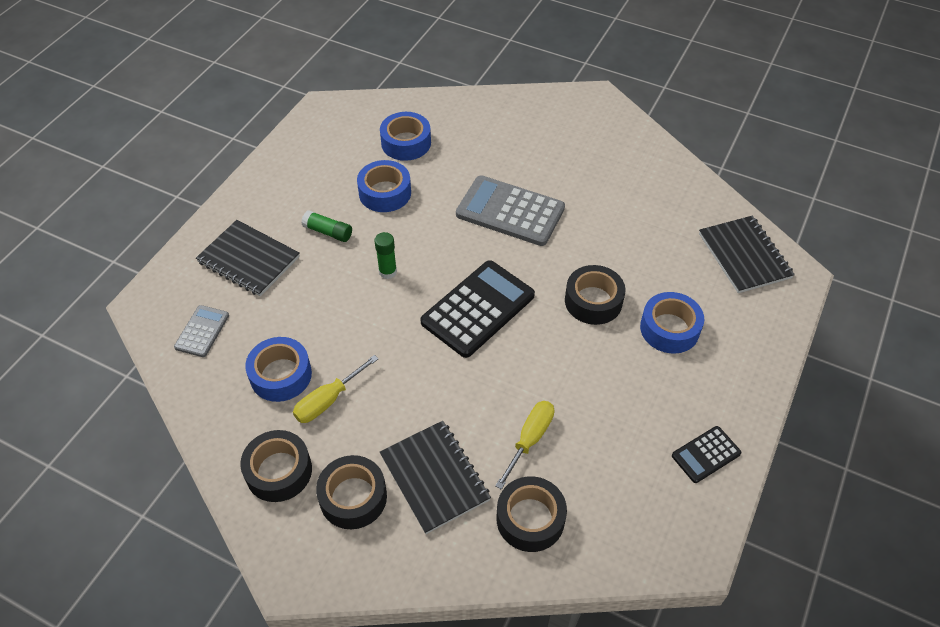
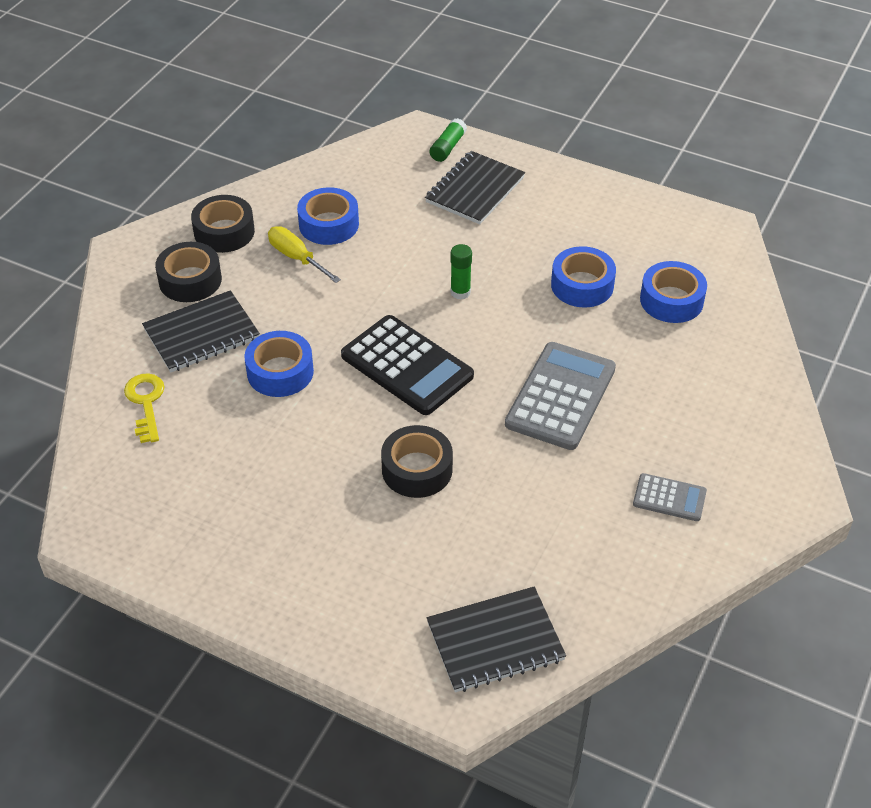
camera: 90 degrees right, 5 degrees down
(202, 331) = (383, 169): grey calculator -> grey calculator (669, 498)
(328, 232) = (517, 243): green glue stick -> green glue stick (448, 147)
(529, 440) = (233, 405): yellow screwdriver -> none
(530, 519) = (146, 403): black tape -> yellow key
(669, 329) = (372, 541): blue tape -> blue tape (280, 372)
(706, 454) = (195, 556): black calculator -> none

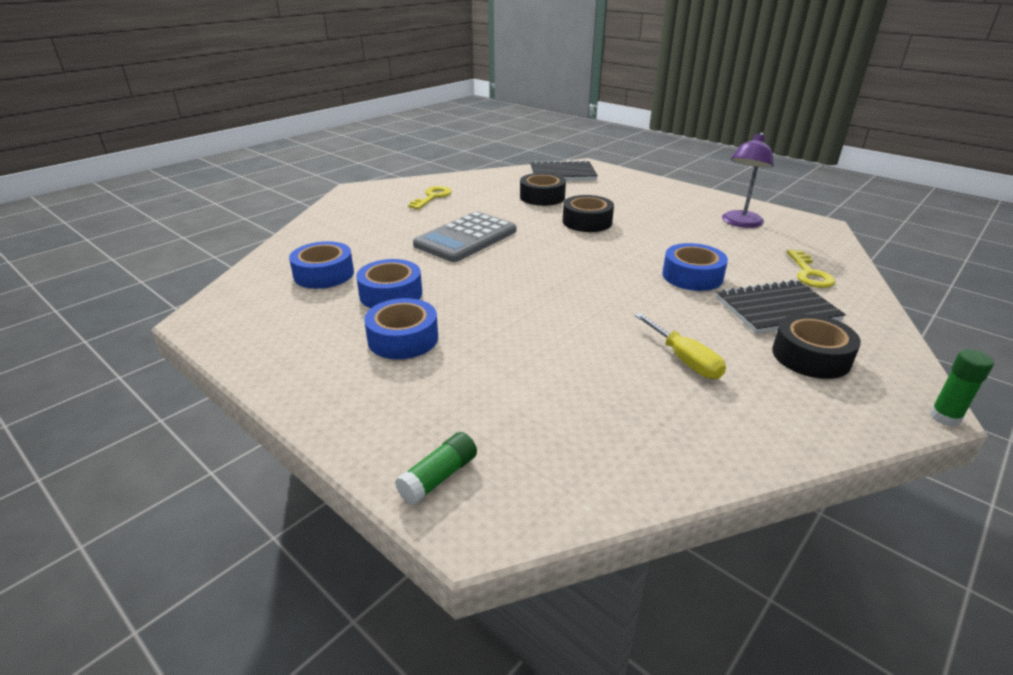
camera: 165 degrees left, 15 degrees down
(200, 510) = (740, 223): none -> purple lamp
(224, 232) = (787, 404): black tape -> black tape (542, 197)
(329, 224) = (644, 390): blue tape -> blue tape (403, 339)
(407, 366) = (579, 266): black calculator -> none
(460, 292) = (510, 305): green glue stick -> green glue stick (945, 417)
(475, 190) = (437, 402): black notebook -> none
(669, 498) = (432, 197): grey calculator -> yellow key

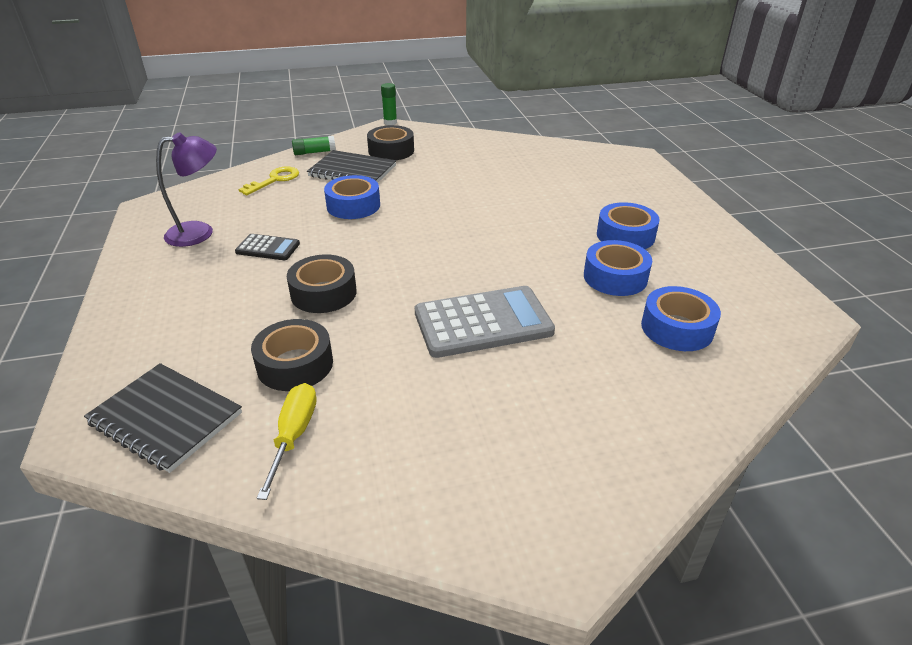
camera: 145 degrees left, 5 degrees up
(432, 197) = (442, 445): yellow key -> none
(438, 477) = (642, 170): green glue stick -> green glue stick (314, 152)
(675, 230) = (268, 248): none -> black calculator
(684, 359) = (459, 169): yellow screwdriver -> yellow screwdriver (293, 436)

